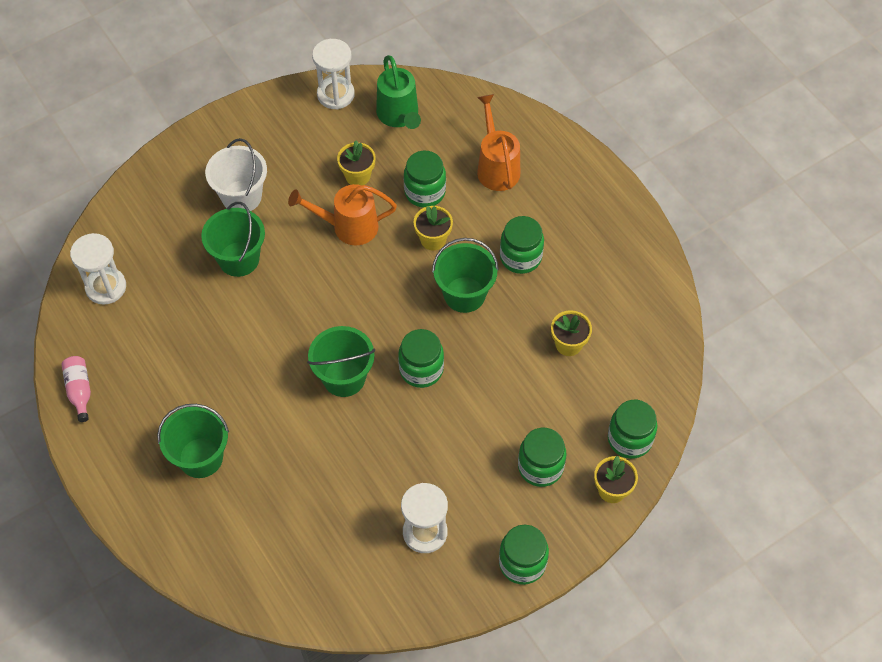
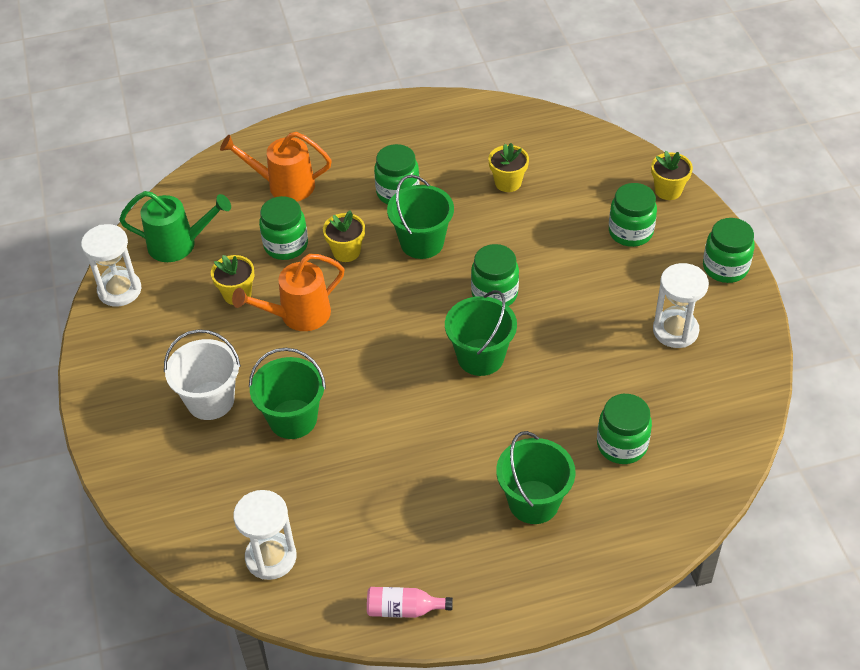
camera: 70 degrees left, 10 degrees down
(348, 227) = (297, 316): orange watering can -> orange watering can turned 45 degrees clockwise
(629, 439) = (621, 167): green jar -> green jar (622, 445)

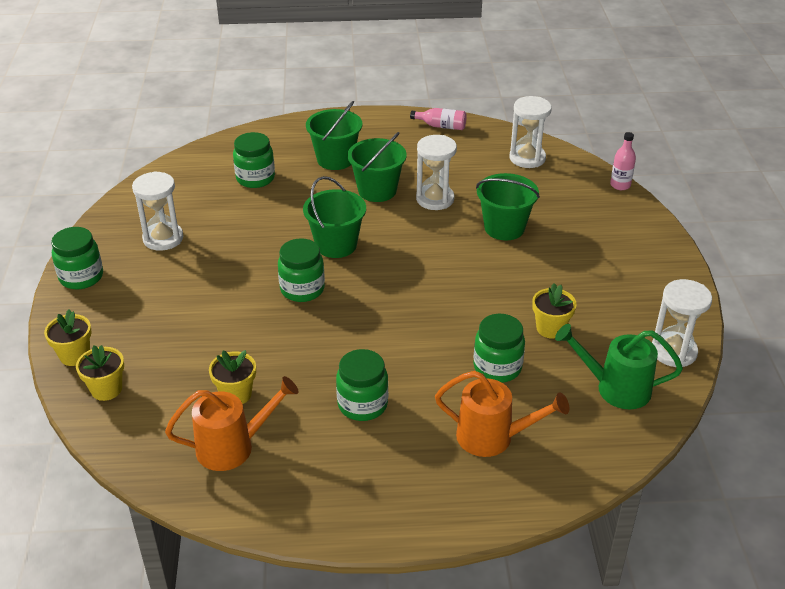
camera: 170 degrees left, 10 degrees down
(145, 524) = (620, 185): none -> pink bottle
(210, 400) = (574, 249): white bucket -> none
(297, 316) = (492, 300): orange watering can -> orange watering can (234, 446)
(346, 251) = (434, 350): yellow flower pot -> yellow flower pot (106, 389)
(384, 451) = (435, 199): none -> white hourglass
(422, 243) = (354, 346): green bucket -> green bucket (377, 190)
(630, 232) = (143, 321): green jar -> none

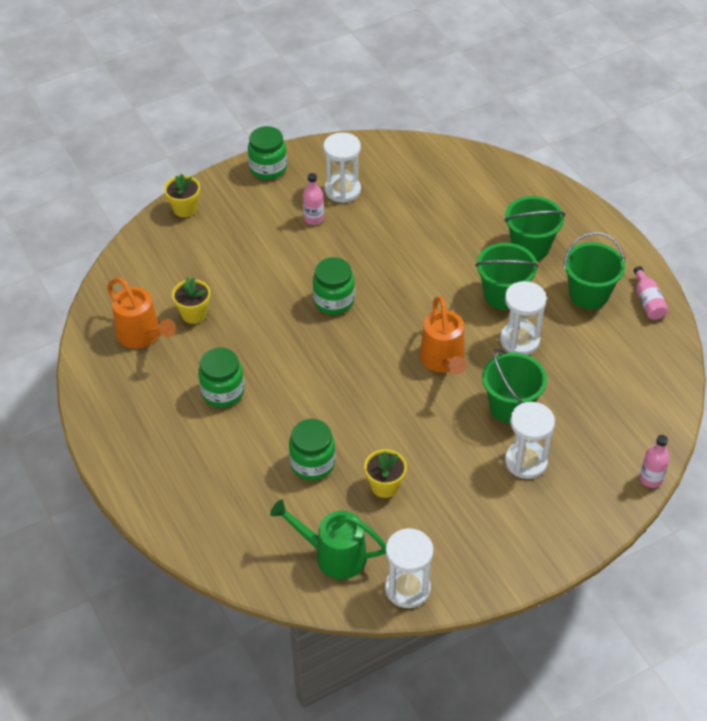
camera: 65 degrees right, 10 degrees up
(106, 389) = (161, 242): yellow flower pot -> none
(182, 268) = (314, 218): none -> pink bottle
(255, 178) = (462, 207): green jar -> none
(336, 245) = (405, 298): green bucket -> green bucket (588, 294)
(493, 437) = (230, 487): orange watering can -> orange watering can (443, 361)
(527, 158) = (642, 387): white hourglass -> white hourglass (526, 461)
(615, 388) = (332, 555): green watering can -> green watering can turned 60 degrees counterclockwise

